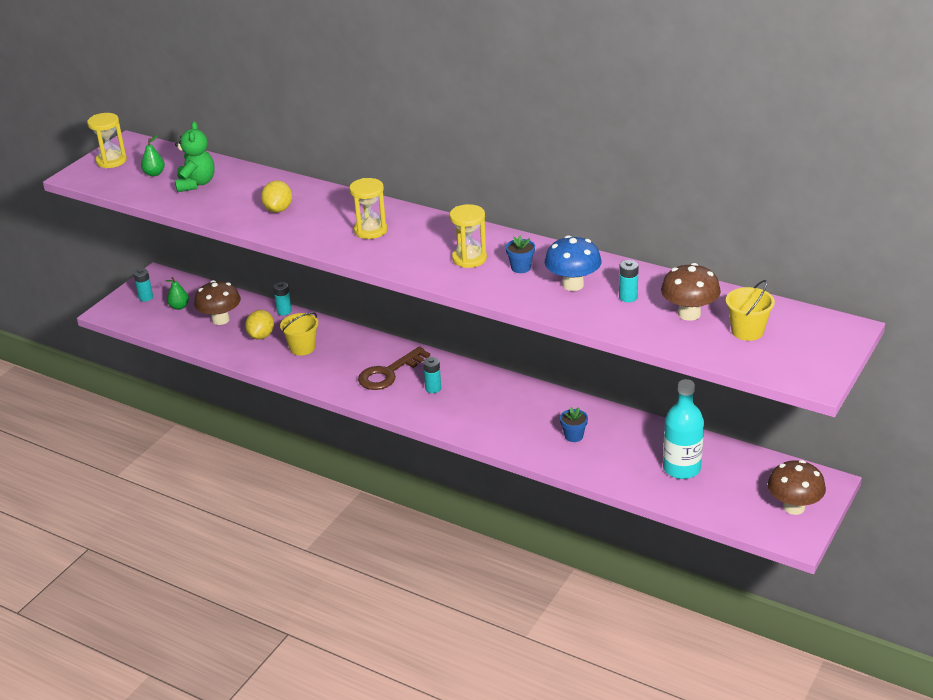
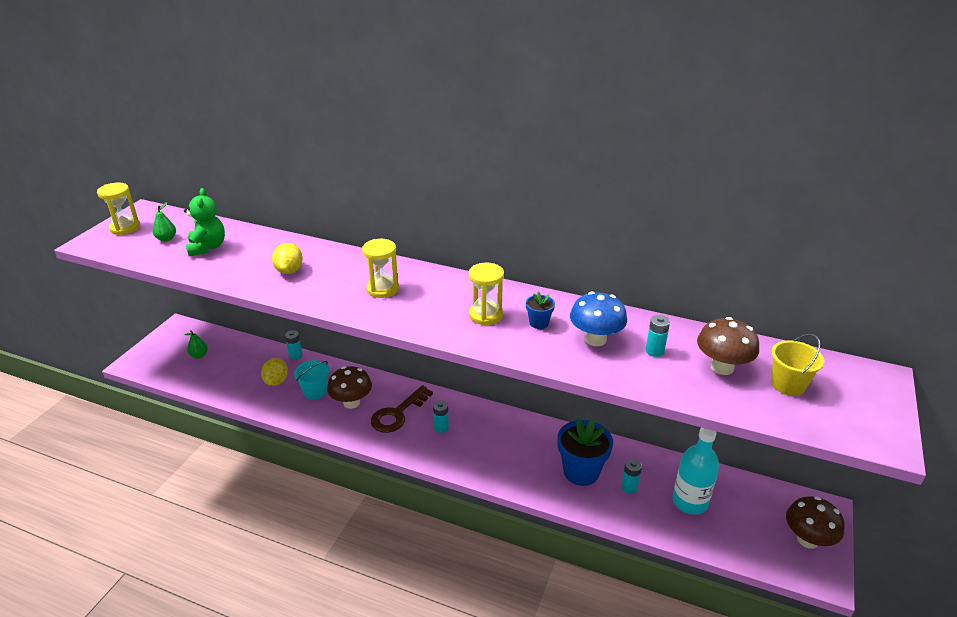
camera: 10 degrees left, 0 degrees up
(146, 297) = (168, 347): turquoise battery -> turquoise battery (629, 487)
(220, 320) = (237, 366): brown mushroom -> brown mushroom (351, 402)
(302, 348) = (315, 391): yellow bucket -> turquoise bucket
(573, 436) = (581, 472): blue flower pot -> blue flower pot, size x2.07

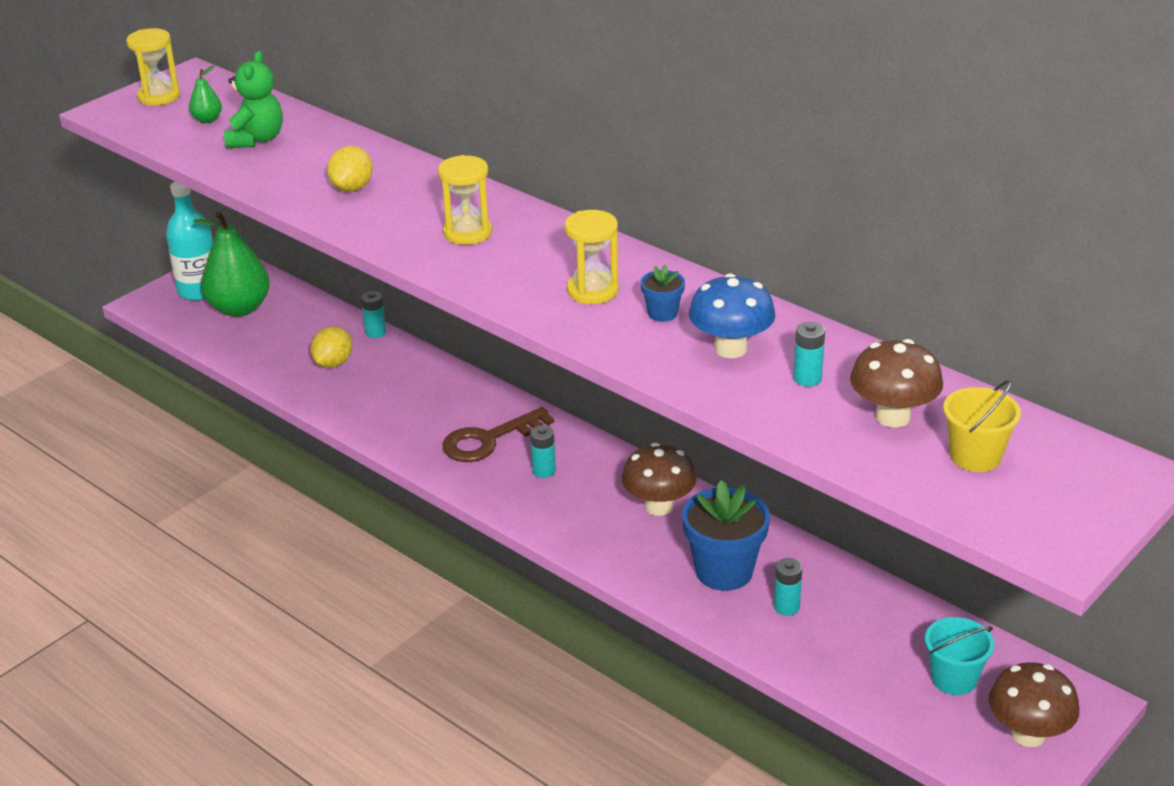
camera: 20 degrees right, 0 degrees up
(199, 355) = (239, 308): green pear -> green pear, size x2.23
(315, 391) = (383, 387): turquoise bucket -> turquoise bucket (954, 679)
(351, 402) = (428, 412): brown mushroom -> brown mushroom (659, 506)
(690, 502) = (871, 645): turquoise bottle -> turquoise bottle (199, 290)

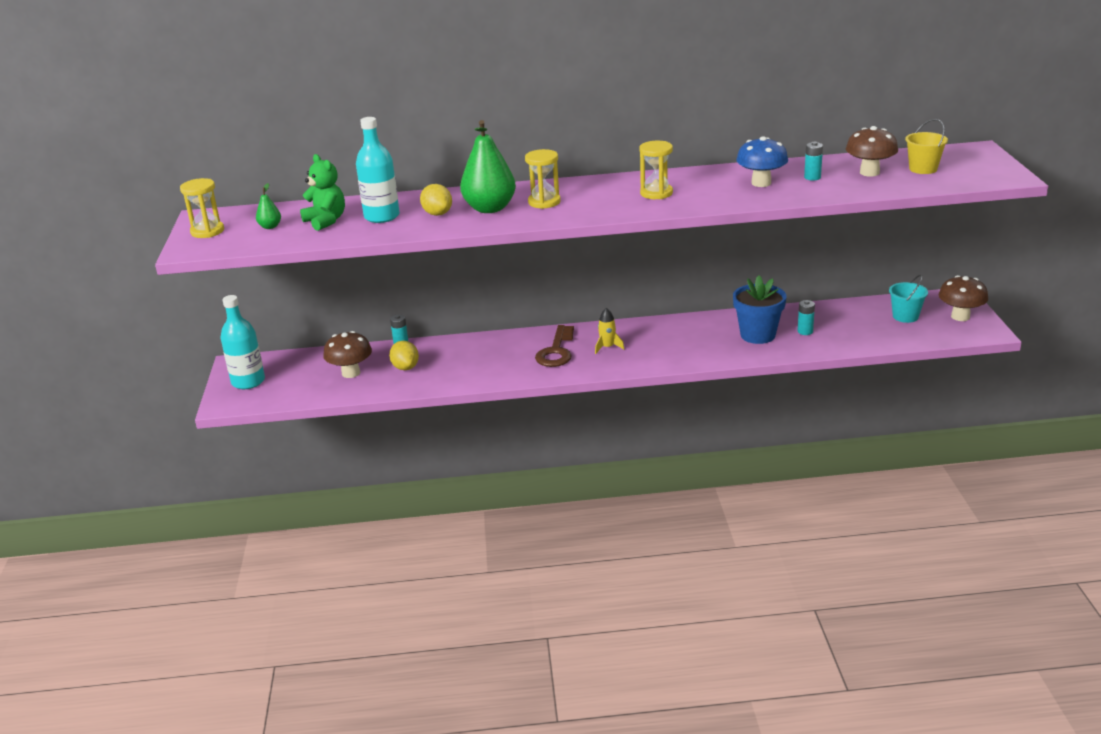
camera: 45 degrees left, 5 degrees down
(239, 308) = (294, 376): green pear -> green pear (489, 208)
(305, 162) = (382, 216): none -> turquoise bottle
(544, 471) = (607, 347): turquoise battery -> yellow rocket
(659, 506) = (684, 330): brown mushroom -> brown mushroom (351, 373)
(662, 313) = (705, 186): blue flower pot -> none

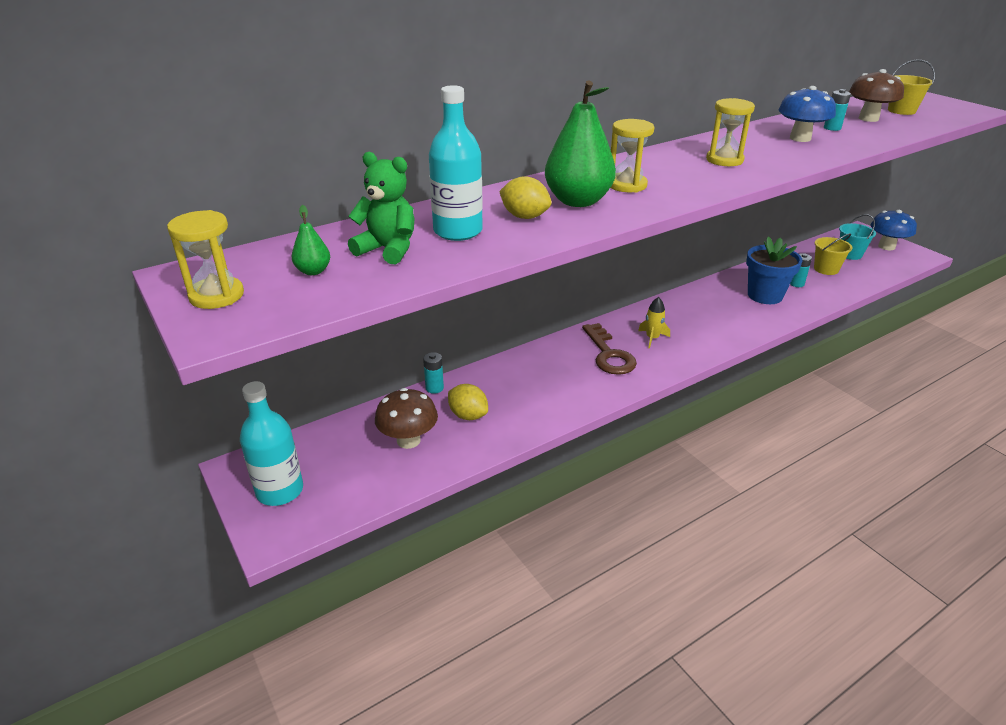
camera: 30 degrees left, 5 degrees up
(856, 325) = (826, 269): none -> yellow bucket
(960, 316) = (886, 246): brown mushroom -> blue mushroom

